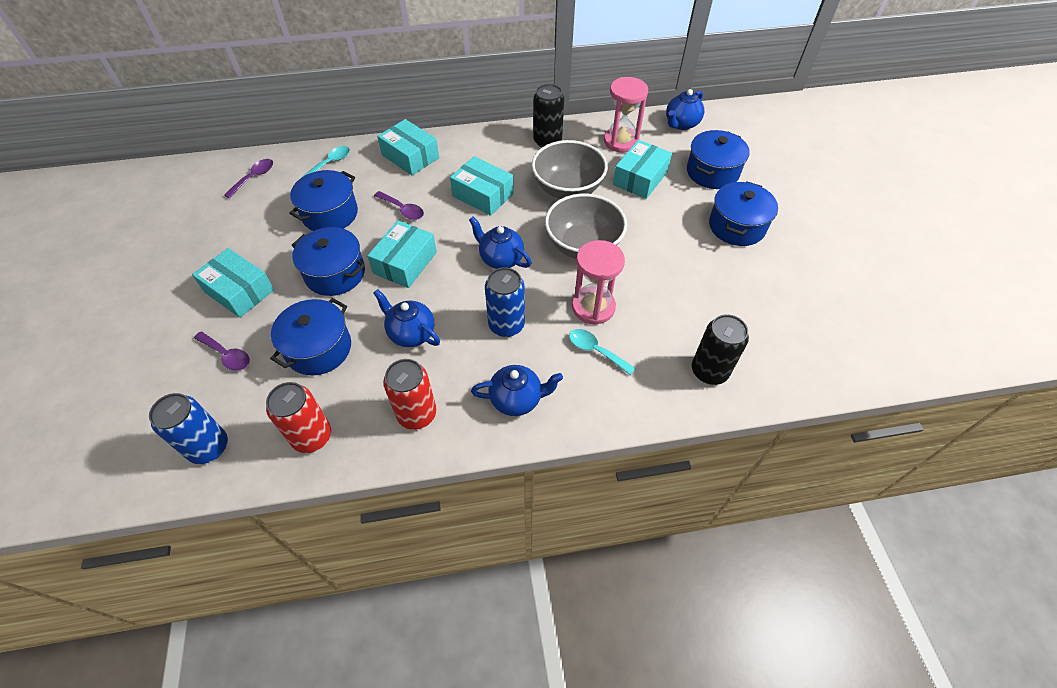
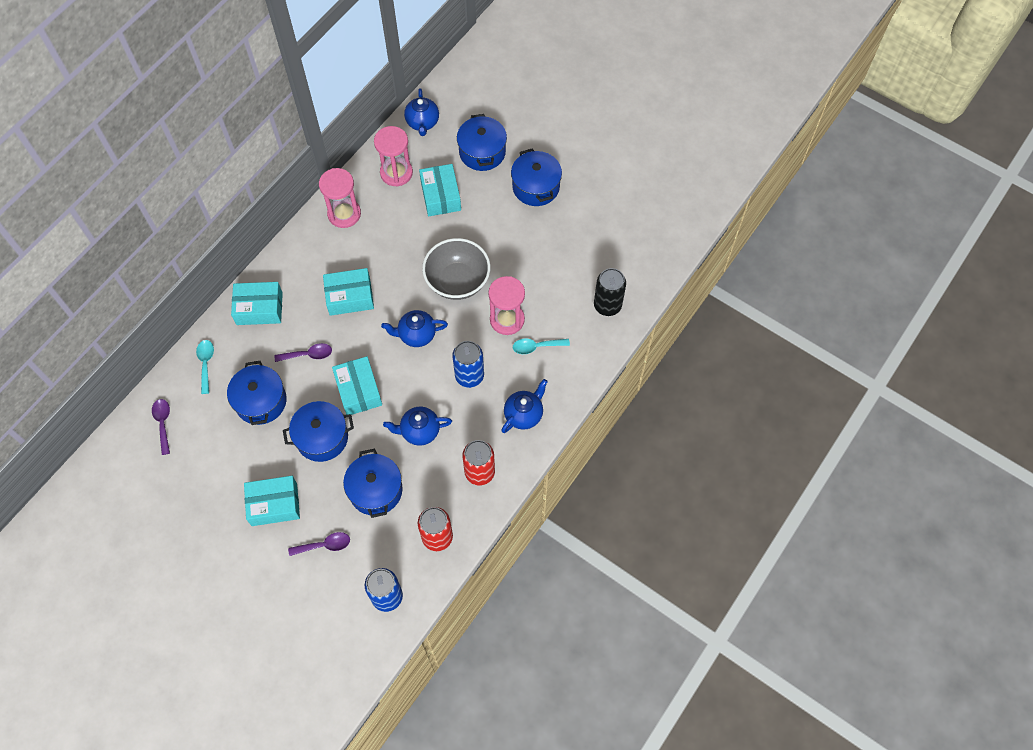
camera: 45 degrees left, 10 degrees up
(547, 141) = (344, 214): black can -> pink hourglass
(567, 189) = (402, 245): grey bowl -> none

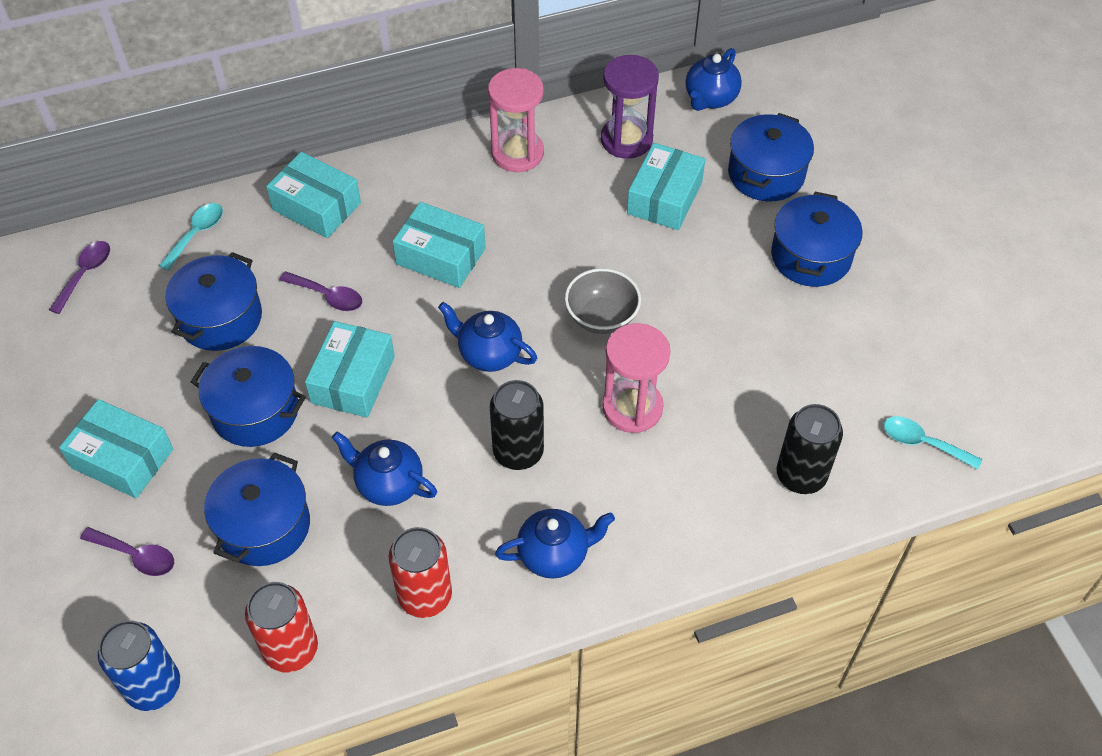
camera: 35 degrees right, 10 degrees down
(396, 173) = (626, 140): pink hourglass -> purple hourglass
(457, 281) = (601, 317): grey bowl -> grey bowl, size x0.67
(469, 376) = (518, 452): blue can -> black can
(536, 347) = (647, 470): turquoise spoon -> turquoise spoon (923, 443)

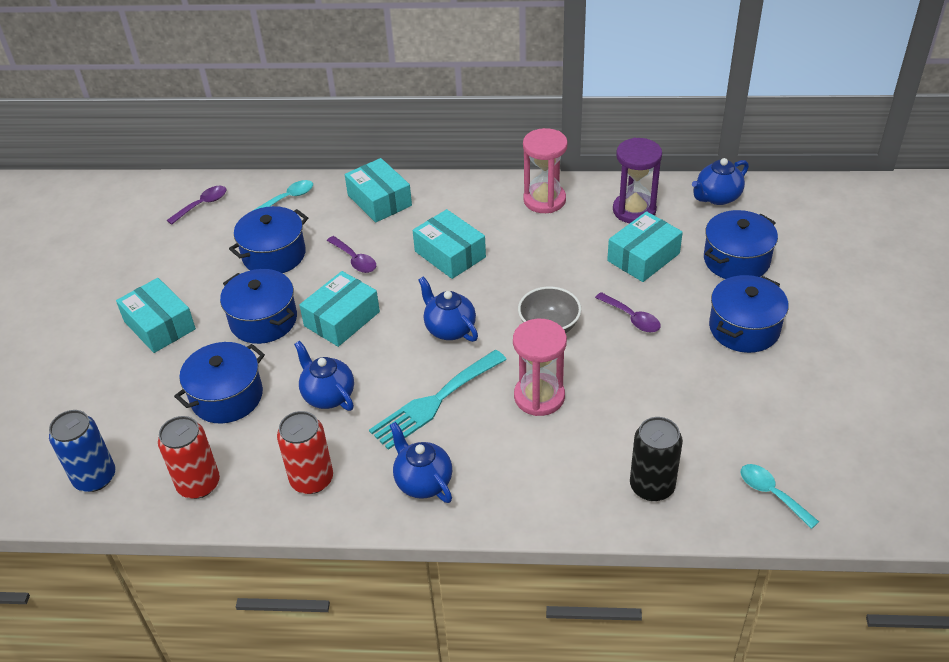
camera: 25 degrees right, 10 degrees down
(136, 556) = (132, 389): purple spoon -> purple spoon (631, 318)
(518, 452) = (434, 402): black can -> turquoise fork
(554, 554) = (423, 482): blue teapot -> blue teapot turned 135 degrees counterclockwise

